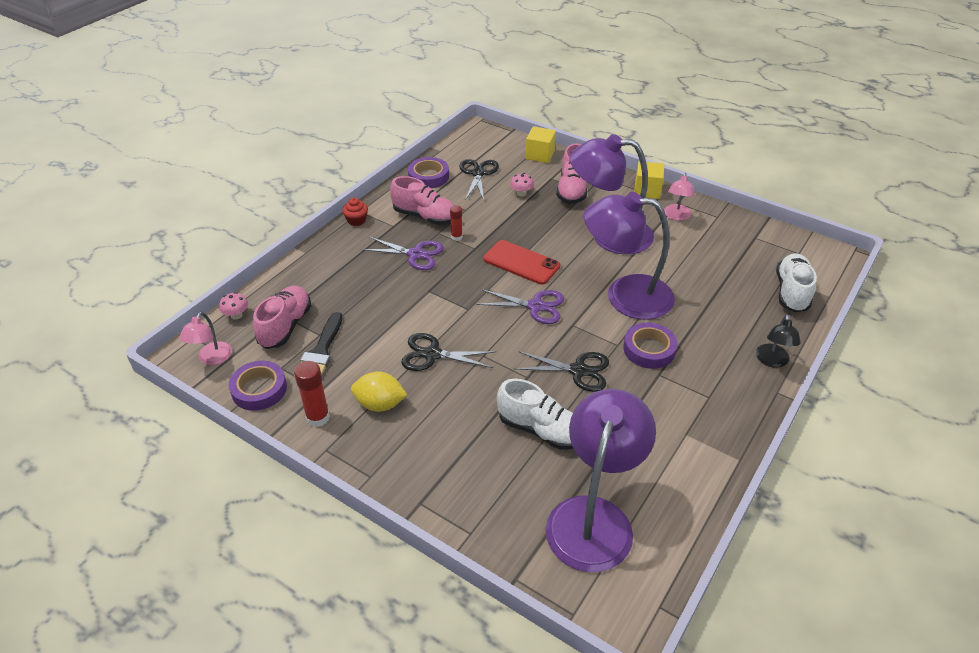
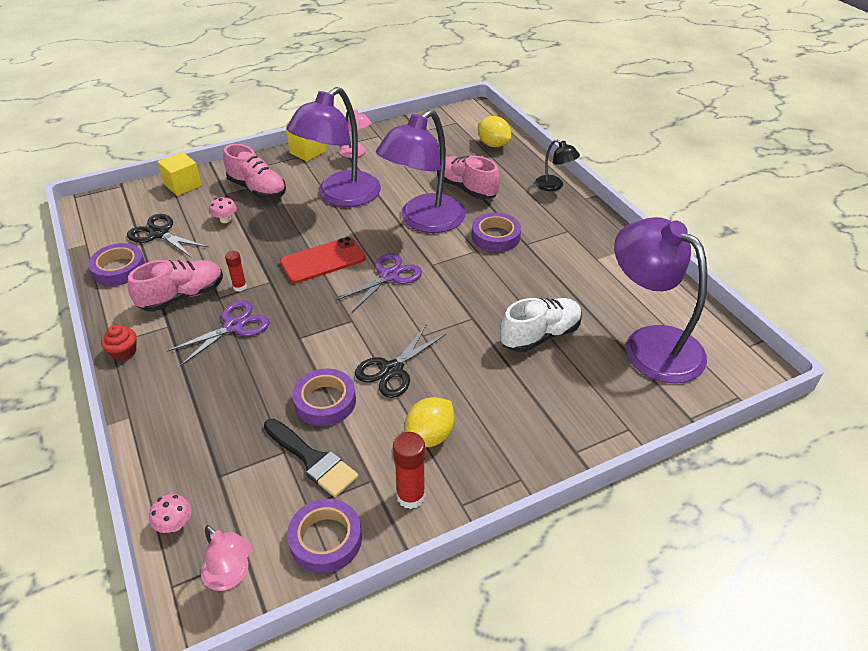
camera: 60 degrees left, 0 degrees up
(285, 326) = (241, 479): pink shoe -> pink shoe (466, 189)
(376, 333) = (325, 401): none -> purple tape
(578, 371) = (489, 285): black scissors -> none
(791, 292) = (493, 144): white shoe -> yellow lemon

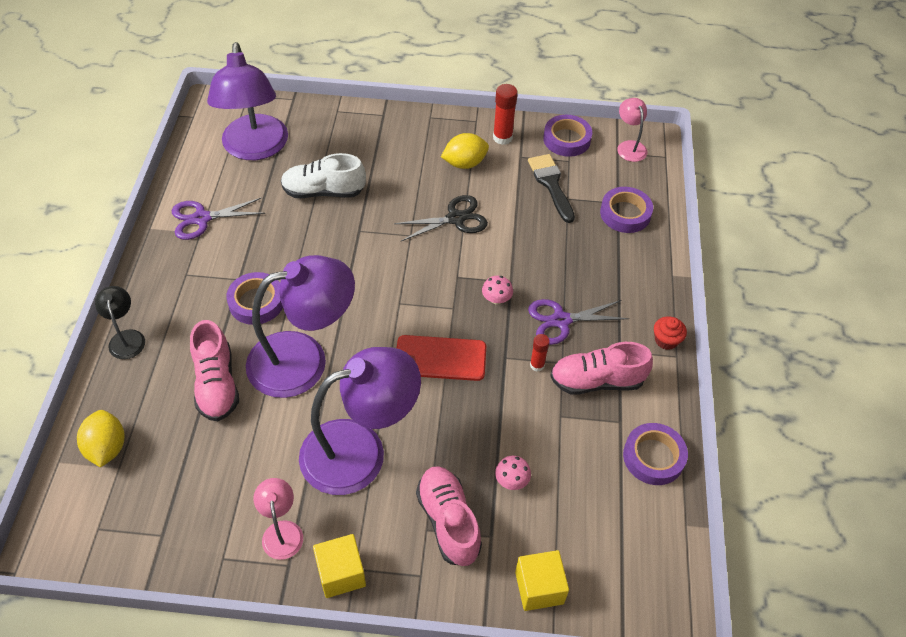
camera: 150 degrees left, 10 degrees up
(159, 233) = (596, 496): black scissors -> none
(175, 524) = (655, 187): pink mushroom -> pink mushroom (496, 299)
(325, 401) = (520, 218): purple tape -> purple tape (625, 213)
(389, 276) = (392, 306): purple scissors -> purple scissors (202, 218)

